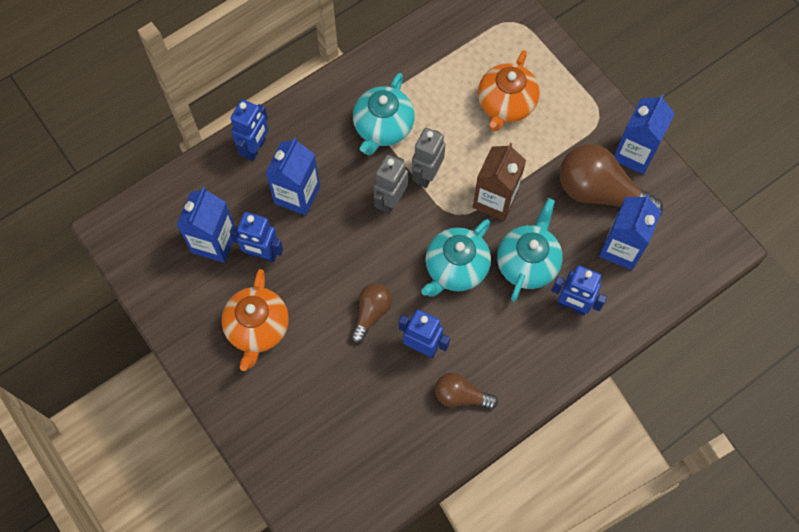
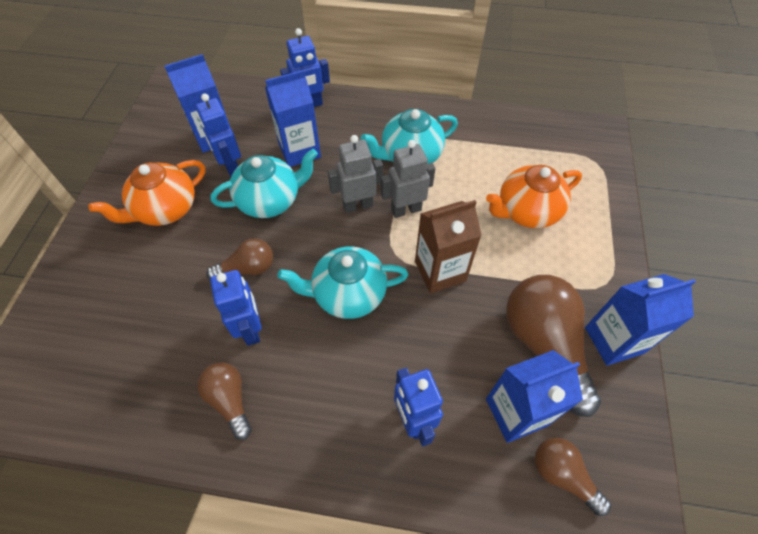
camera: 45 degrees right, 10 degrees down
(527, 263) = (412, 344): turquoise teapot -> turquoise teapot (270, 200)
(673, 260) = (562, 475): none -> brown light bulb

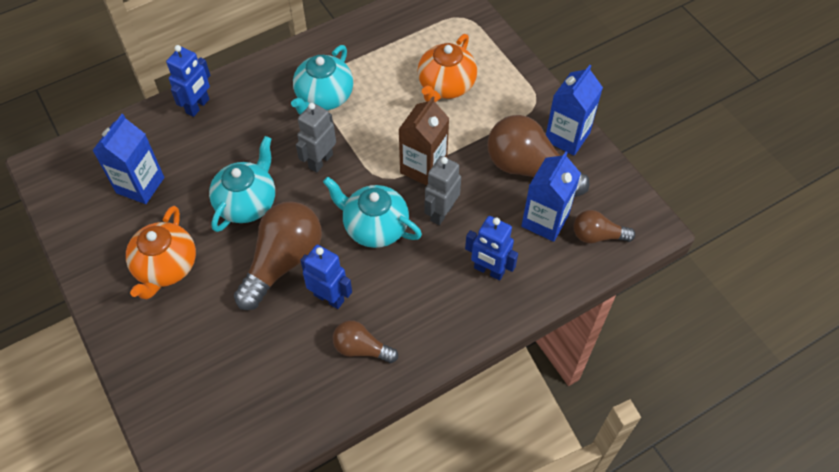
camera: 40 degrees left, 0 degrees up
(231, 167) = (185, 199): blue robot -> none
(247, 269) = (283, 262): brown light bulb -> brown light bulb, size x1.83
(299, 151) = (230, 149): blue carton -> none
(348, 294) = (374, 227): turquoise teapot -> turquoise teapot turned 75 degrees clockwise
(406, 210) = (359, 141): grey robot -> grey robot (441, 212)

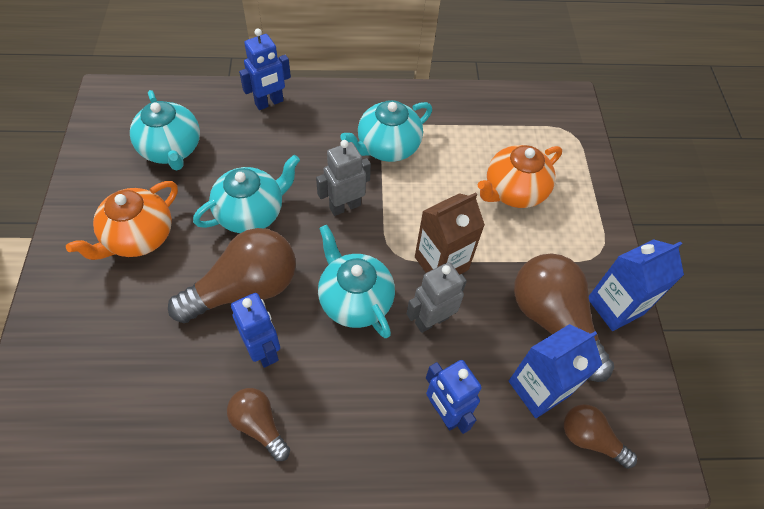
camera: 25 degrees right, 0 degrees up
(140, 185) = (171, 149): blue carton -> turquoise teapot

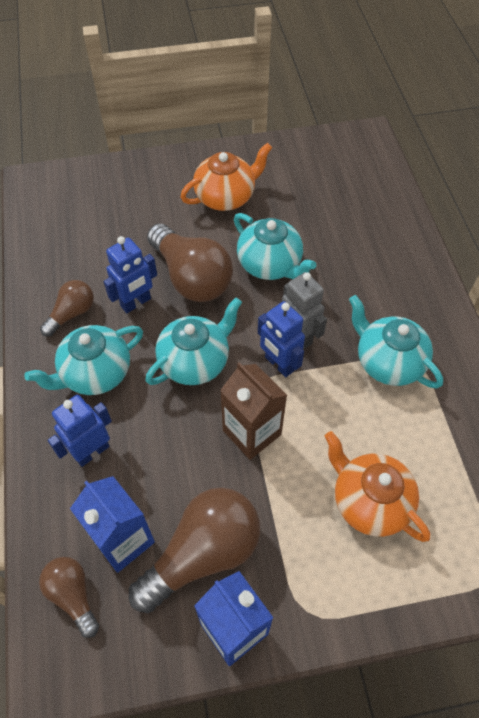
camera: 85 degrees right, 0 degrees up
(138, 237) = (226, 197): orange teapot -> orange teapot turned 120 degrees clockwise
(171, 149) = (322, 193): turquoise teapot -> turquoise teapot (95, 373)
(269, 103) = (407, 250): blue robot -> blue robot (279, 364)
(431, 320) = (184, 430): grey robot -> none
(590, 439) = (73, 595): brown light bulb -> brown light bulb turned 60 degrees counterclockwise

